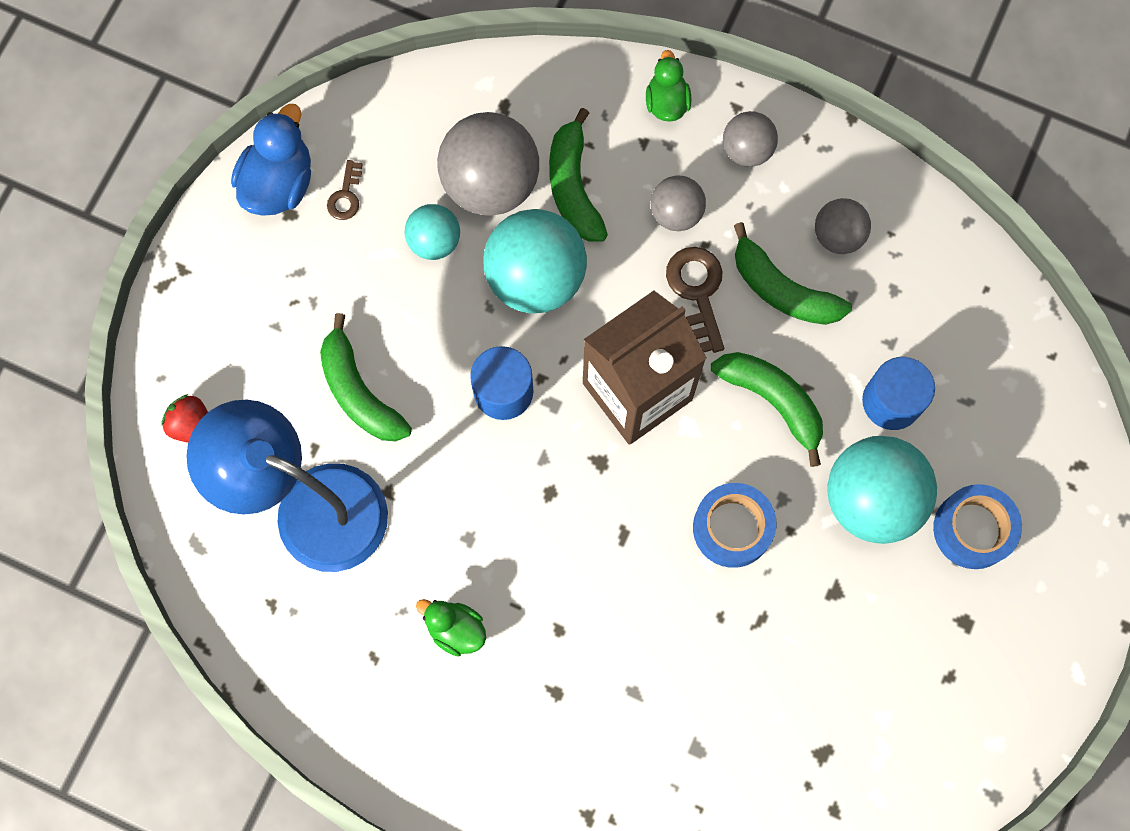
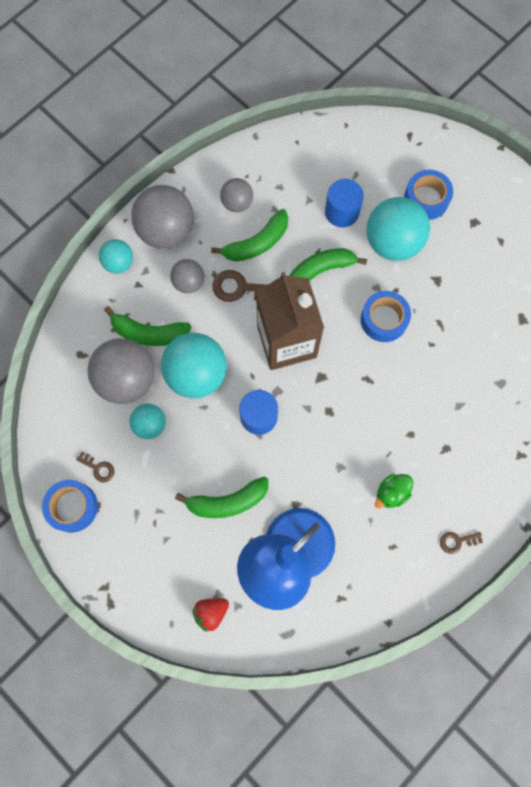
camera: 70 degrees left, 0 degrees up
(279, 183) = (72, 507): blue duck -> blue tape
(415, 754) = (457, 541): none -> brown key
(666, 102) = (119, 263): green duck -> turquoise ball
(747, 150) = (166, 231): grey ball -> grey ball, size x1.83

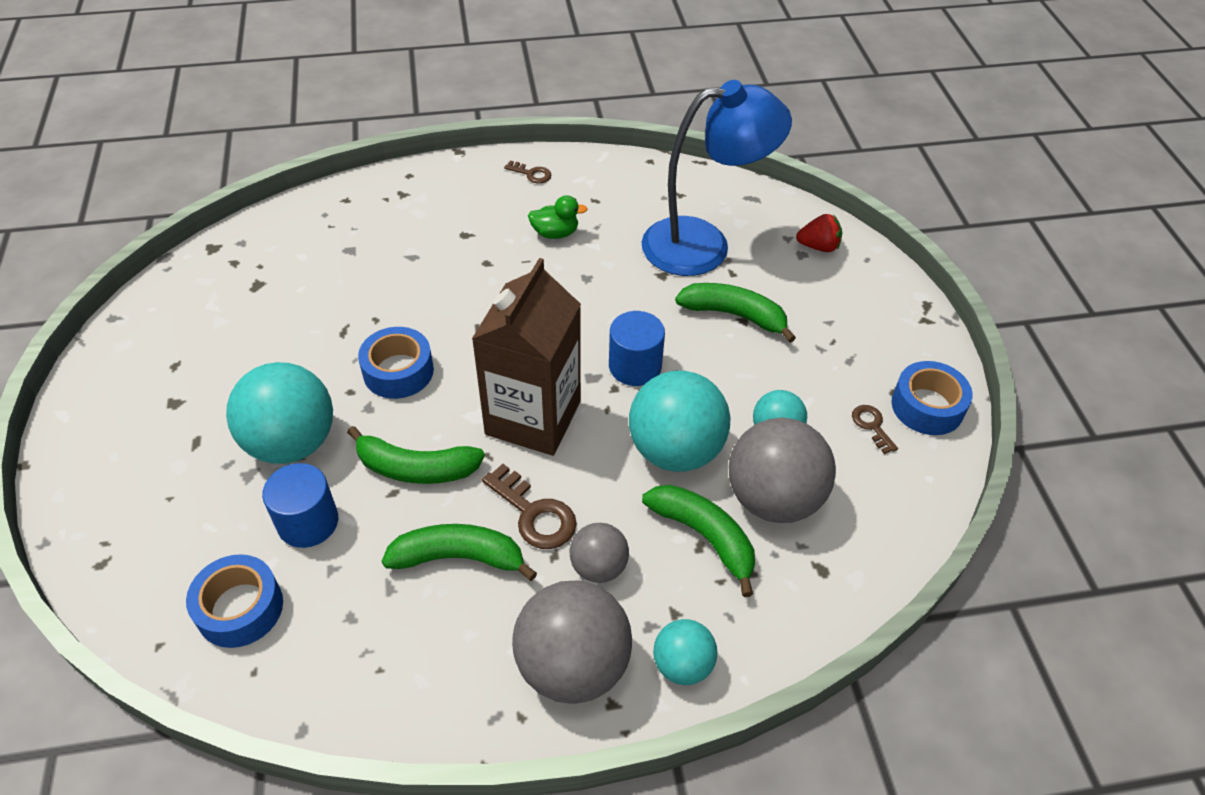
camera: 145 degrees left, 25 degrees down
(237, 203) = (433, 636): grey ball -> none
(426, 199) = (191, 465): blue tape -> blue tape (240, 608)

